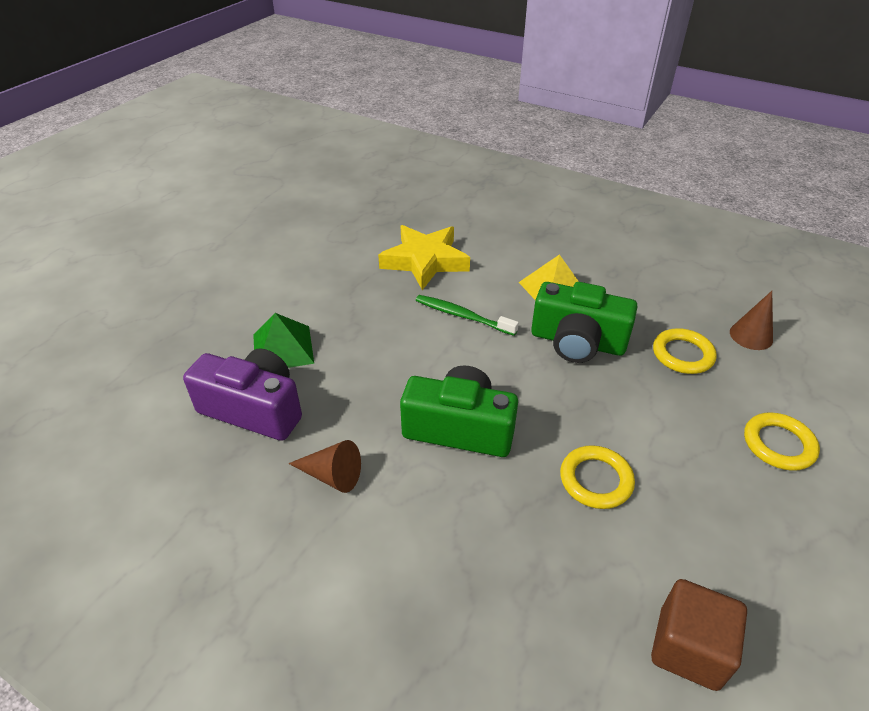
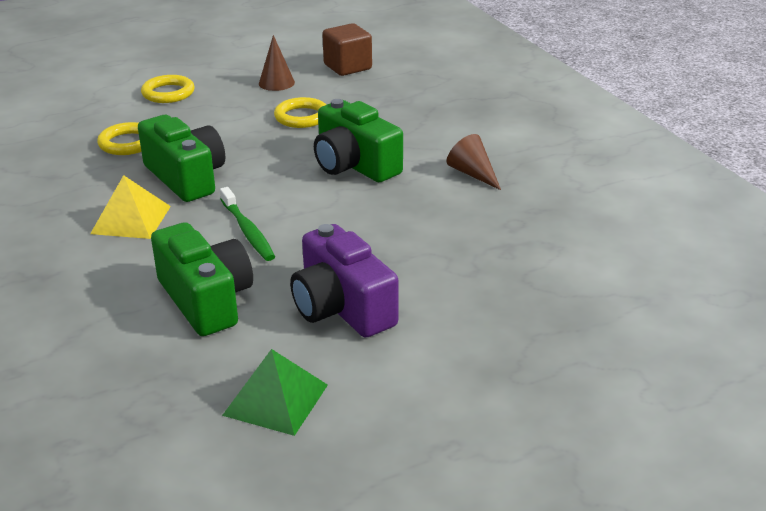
camera: 145 degrees left, 10 degrees down
(254, 409) = (507, 231): purple camera -> purple camera (341, 307)
(283, 348) = (448, 269): green pyramid -> green pyramid (276, 399)
(425, 261) = (206, 300): yellow star -> green camera
(751, 336) = (56, 134): brown cone -> brown cone (276, 83)

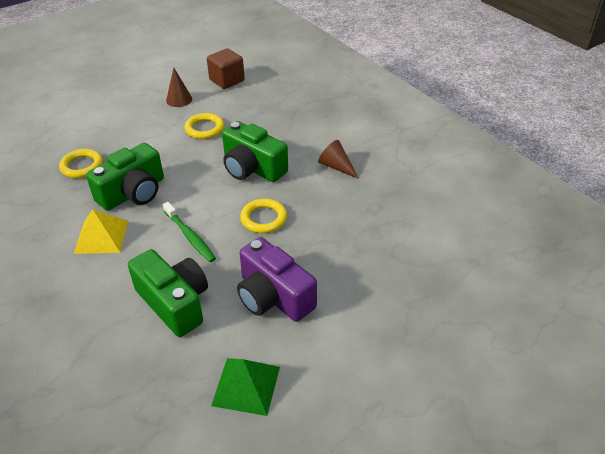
camera: 10 degrees left, 10 degrees up
(168, 93) = (101, 117): yellow ring -> yellow ring (264, 218)
(186, 177) = (133, 193): green camera -> green camera turned 90 degrees clockwise

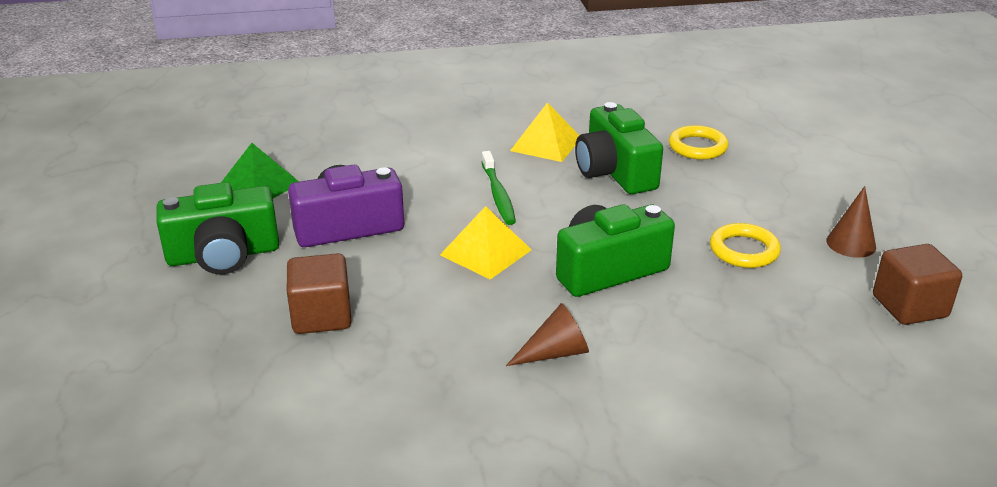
camera: 115 degrees right, 10 degrees down
(174, 303) = (402, 169): green camera -> green camera (223, 255)
(190, 236) = (498, 194): green toothbrush -> green toothbrush turned 90 degrees counterclockwise
(264, 218) = (486, 252): yellow ring -> yellow pyramid
(374, 262) = (321, 316): none -> brown cube

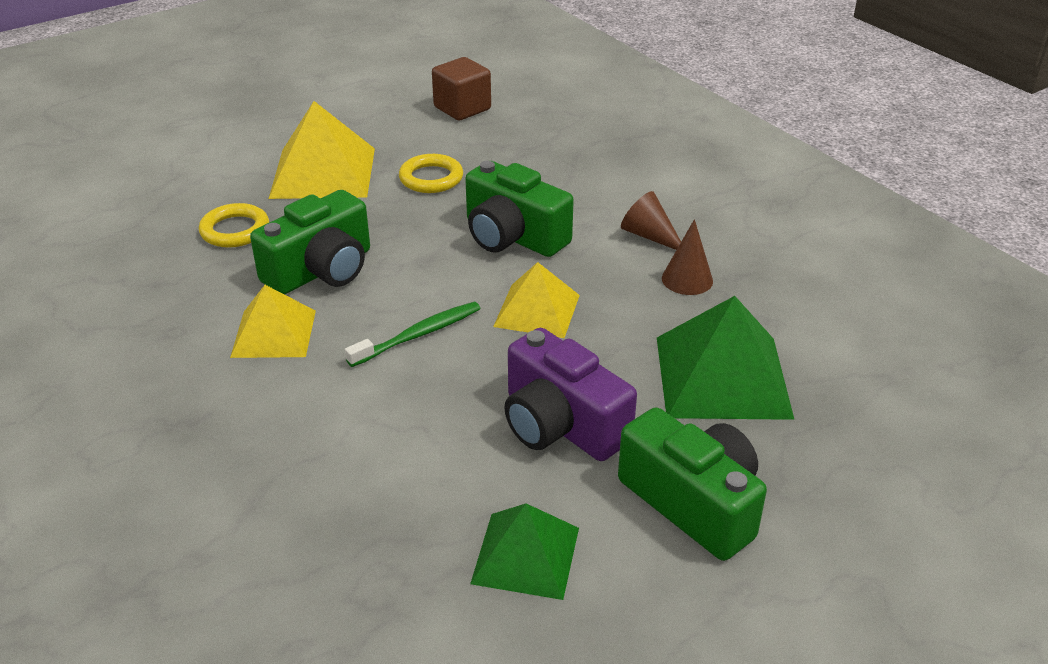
camera: 115 degrees left, 5 degrees up
(321, 316) = (722, 376): brown cube -> green pyramid
(781, 197) = (323, 173): none -> yellow pyramid
(851, 243) = (386, 135): brown cone -> brown cone (687, 279)

